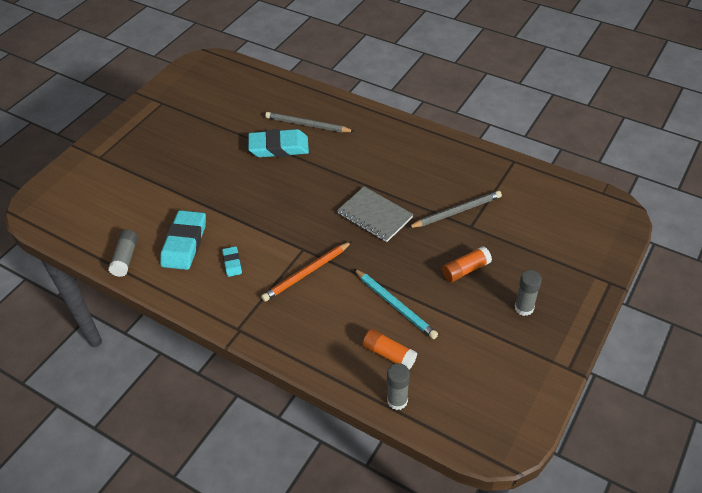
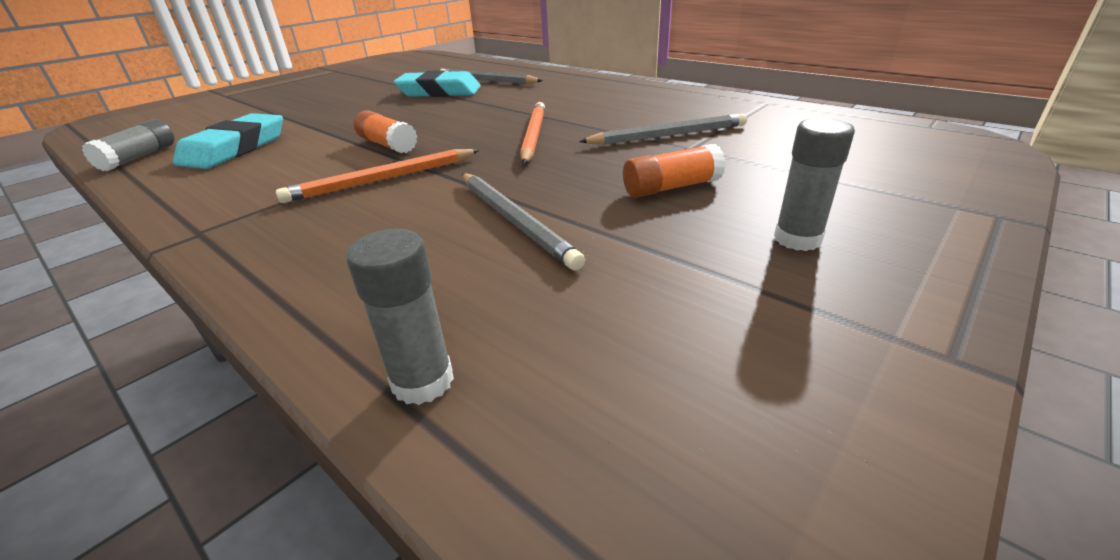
camera: 10 degrees right, 15 degrees down
(232, 263) = (278, 166): turquoise eraser -> none
(374, 216) = (533, 135): grey notebook -> orange pencil
(389, 354) = (458, 288): orange glue stick -> orange glue stick (388, 145)
(395, 305) = (515, 220): turquoise pencil -> grey pencil

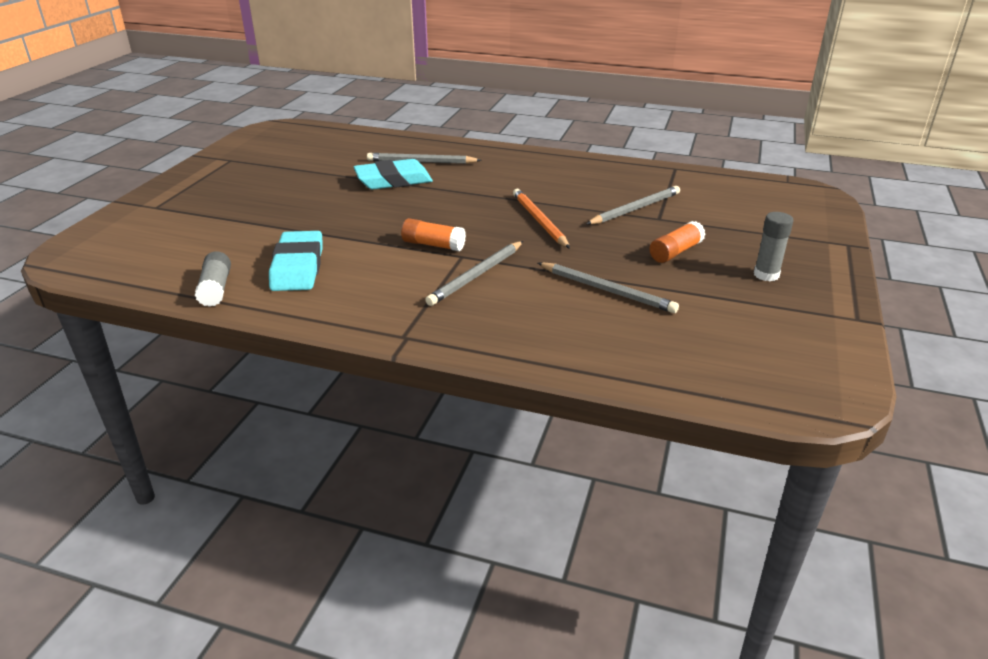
camera: 25 degrees left, 0 degrees up
(383, 179) = (477, 275): orange pencil -> grey pencil
(423, 381) = (662, 377): grey glue stick -> none

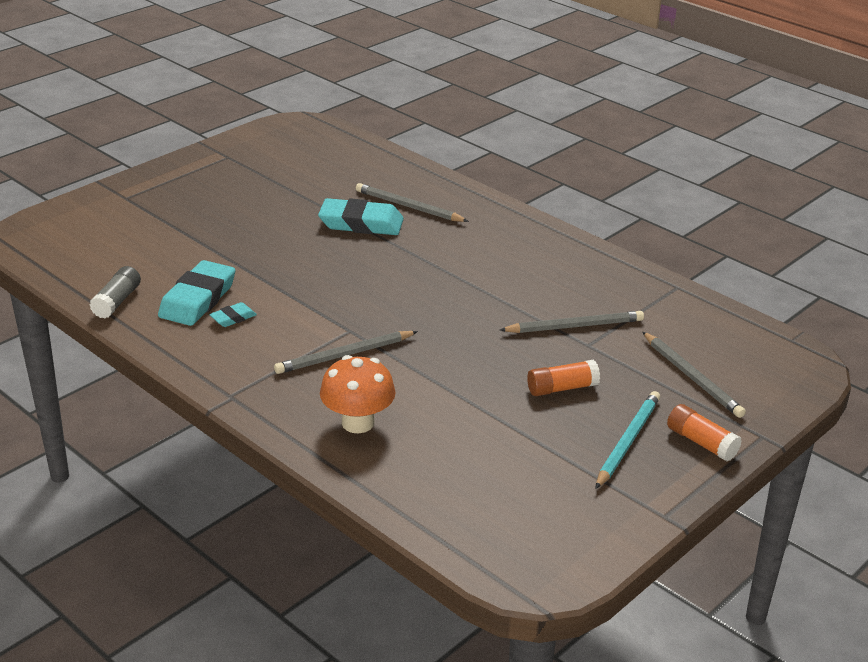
camera: 25 degrees right, 0 degrees up
(346, 273) = (233, 318): none -> turquoise eraser
(433, 245) = (334, 310): orange glue stick -> orange glue stick (701, 442)
(539, 221) = (460, 312): orange pencil -> none
(543, 324) = (358, 423): none -> orange mushroom
(607, 290) = (450, 408): grey pencil -> grey pencil (692, 377)
(766, 275) = (627, 441): grey glue stick -> turquoise pencil

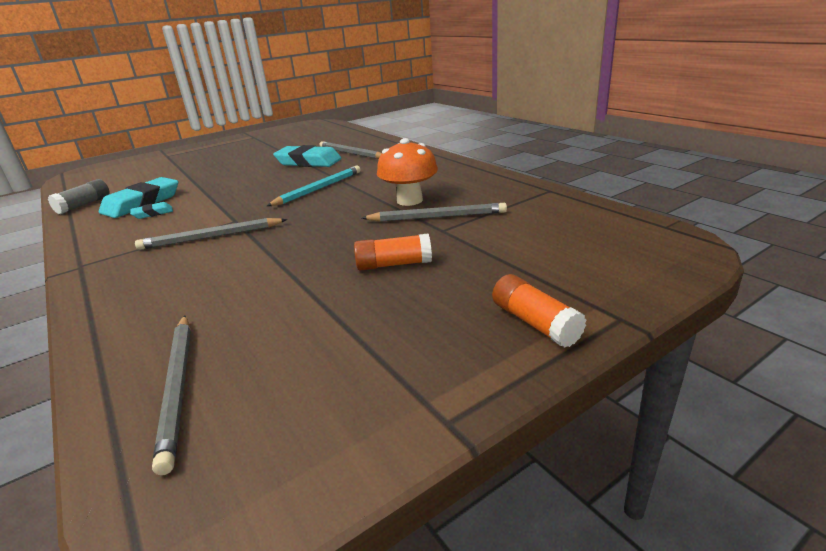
camera: 15 degrees right, 5 degrees down
(358, 423) = (163, 290): orange mushroom -> orange mushroom (409, 200)
(627, 441) = (439, 318): turquoise pencil -> turquoise pencil (318, 189)
(692, 377) = (543, 257): grey pencil -> grey pencil (178, 387)

